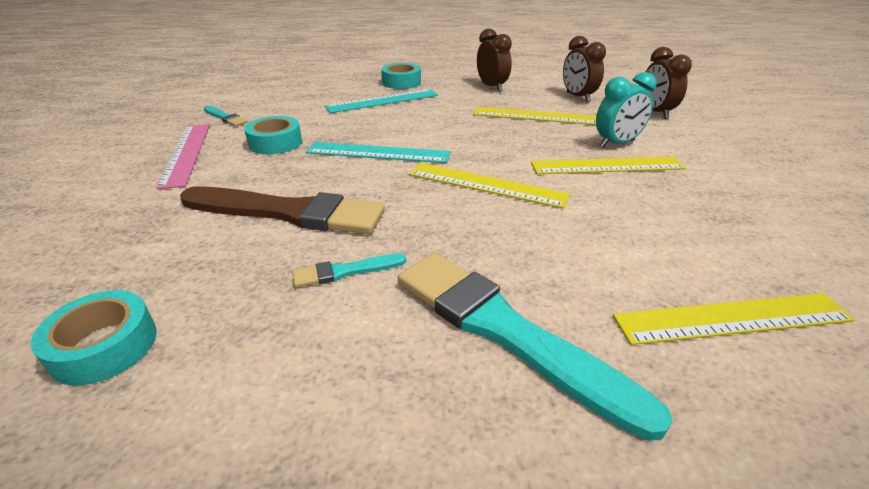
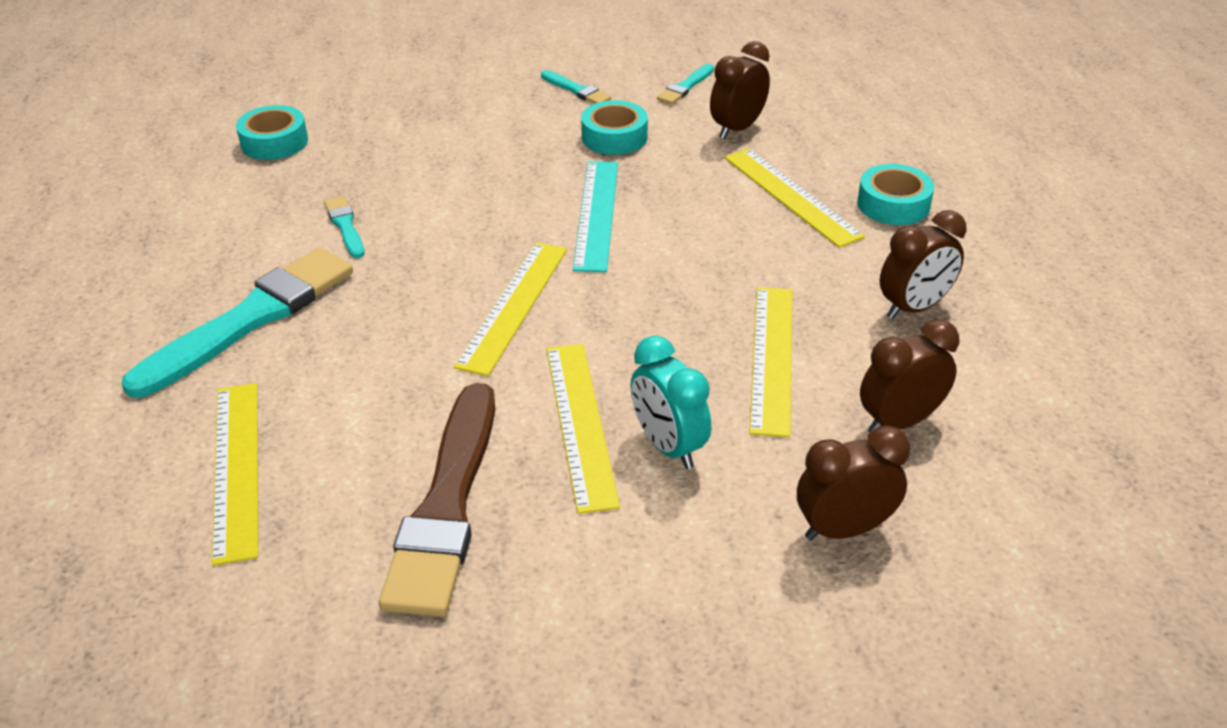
camera: 85 degrees right, 5 degrees up
(186, 153) = (576, 90): pink ruler -> turquoise brush
(287, 212) = (448, 177): brown brush -> brown brush (447, 504)
(296, 107) = (737, 129): none -> brown clock
(383, 101) = (791, 196): turquoise ruler -> yellow ruler

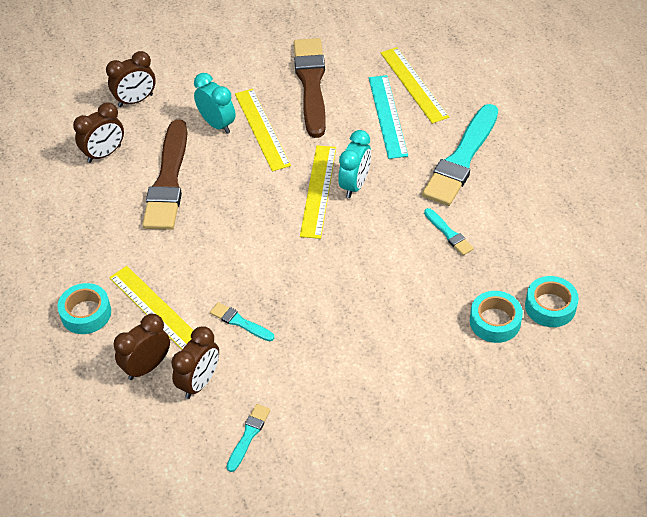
camera: 170 degrees right, 10 degrees up
(450, 306) = (355, 185): none -> turquoise clock
(576, 90) = (341, 414): turquoise brush -> turquoise brush (240, 322)
(596, 214) = (288, 271): turquoise ruler -> turquoise ruler (387, 116)
(614, 137) = (295, 355): turquoise tape -> turquoise tape (495, 321)
(772, 358) = (168, 180): yellow ruler -> brown brush
(914, 308) = (86, 226): brown clock -> brown clock (147, 366)

